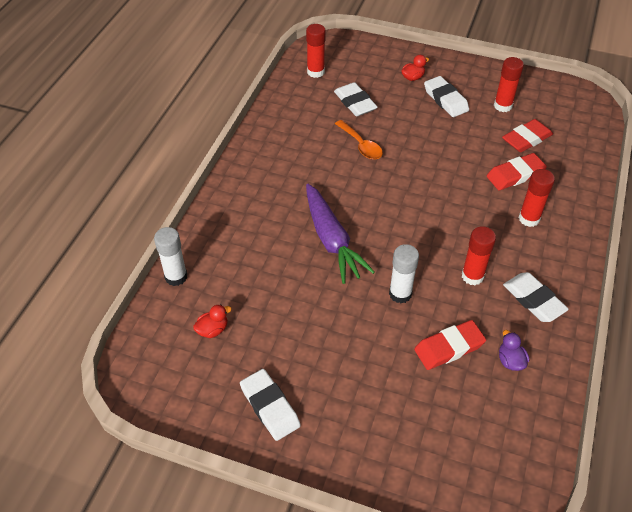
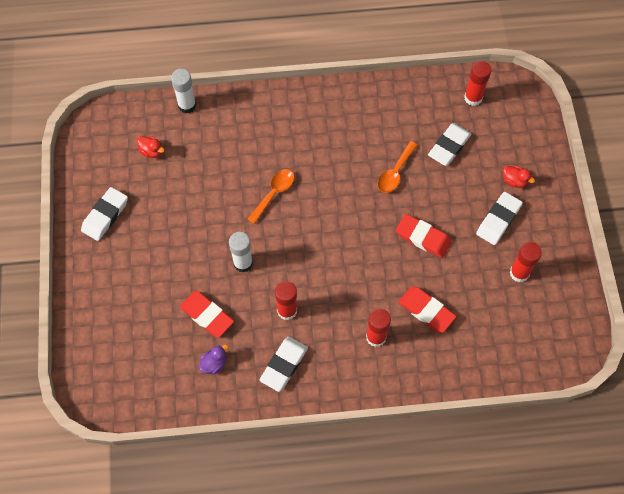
camera: 65 degrees right, 15 degrees up
(332, 240) = (274, 194): purple carrot -> orange spoon
(526, 139) = (482, 307): red eraser -> red eraser (423, 237)

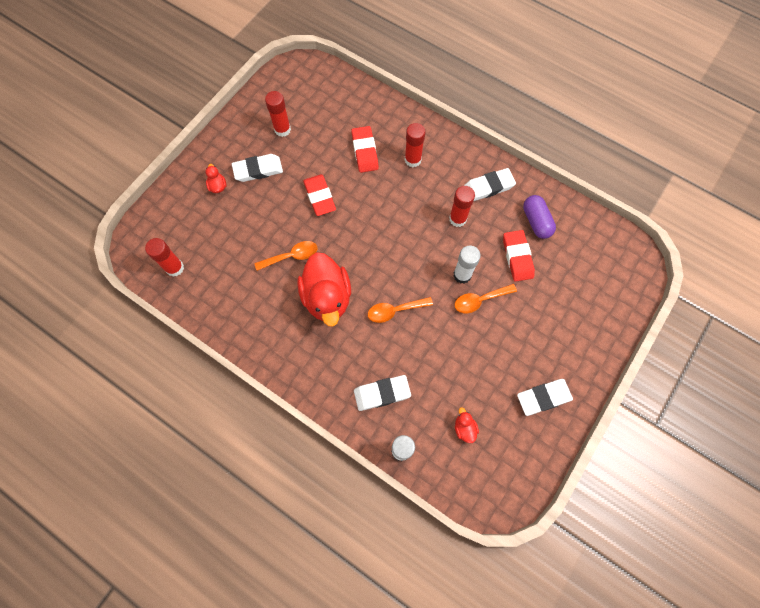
camera: 140 degrees left, 5 degrees up
(211, 253) = (480, 300): none -> orange spoon
(214, 363) = (536, 221): purple duck -> purple capsule
(336, 164) = (327, 297): none -> red duck
(449, 146) = (233, 245): white eraser -> white eraser (382, 393)

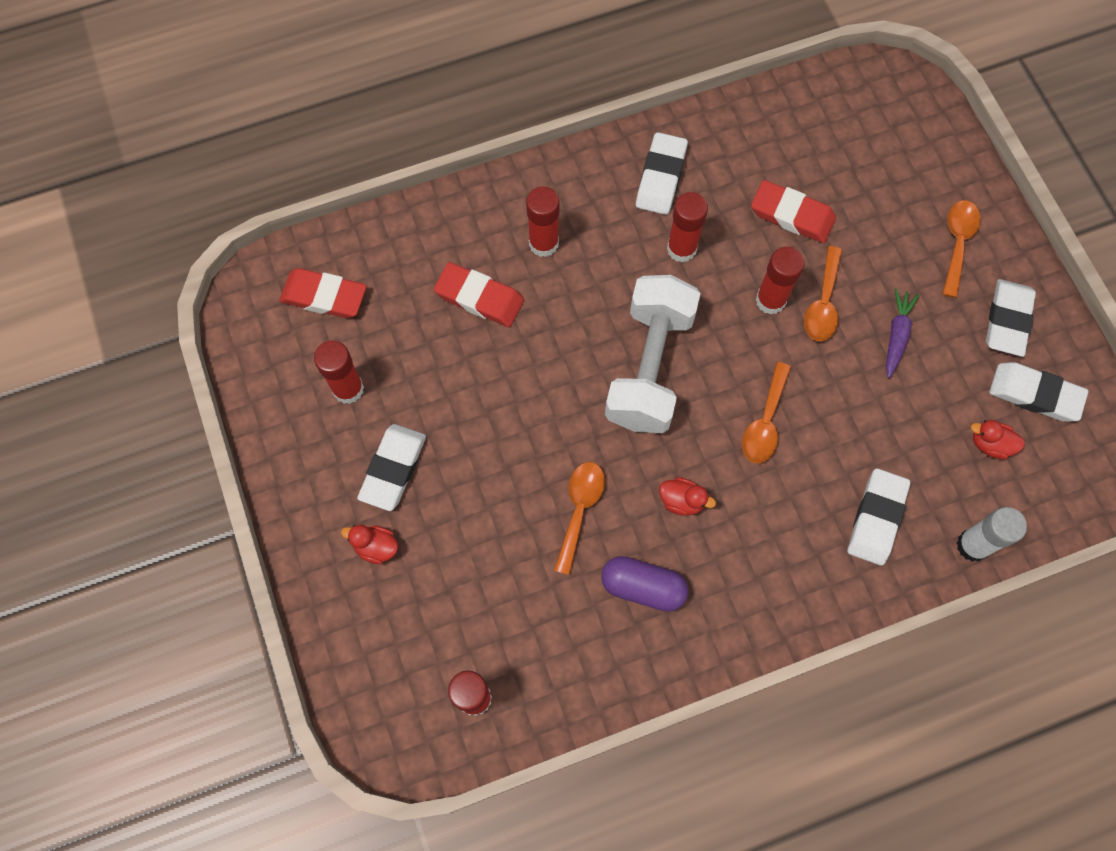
camera: 55 degrees left, 0 degrees up
(319, 197) = (508, 408): red eraser -> red eraser (324, 296)
(327, 297) = (682, 501): red duck -> red duck, size x0.41
(384, 242) = (649, 367): none -> white dumbbell
(462, 275) = (770, 300): white glue stick -> red glue stick
(490, 346) = (896, 335): none -> purple carrot
(511, 436) = (1035, 394): none -> white eraser
(536, 221) = (756, 156): purple capsule -> purple capsule (643, 587)
(568, 346) = (957, 244): none -> orange spoon

